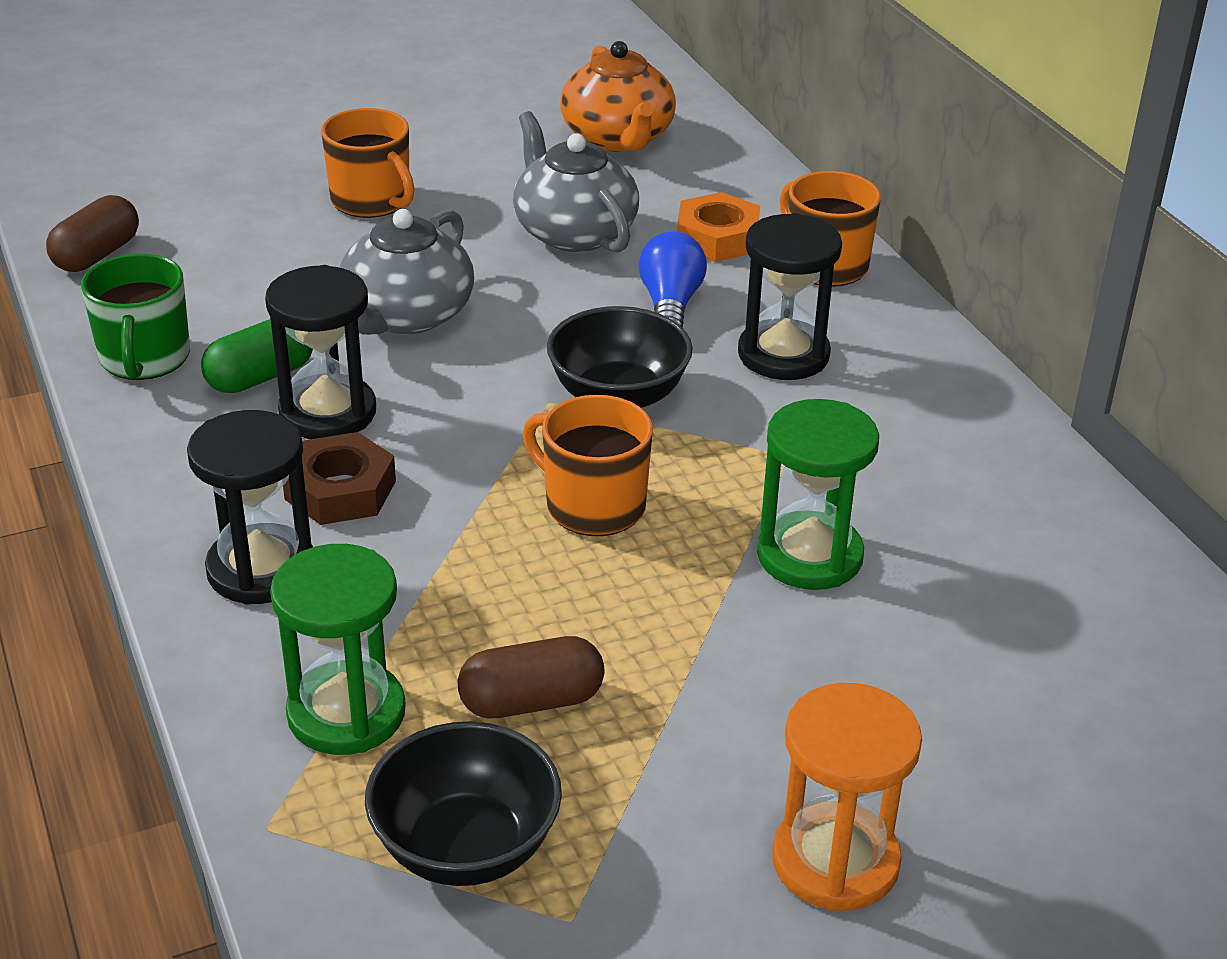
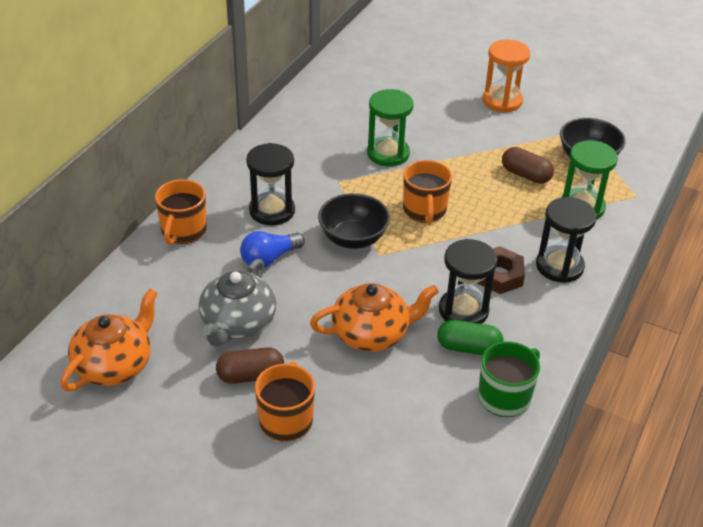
camera: 130 degrees left, 5 degrees up
(97, 255) = (459, 492): brown capsule -> brown capsule (250, 375)
(406, 316) = (372, 334): grey teapot -> orange teapot
(717, 238) = (192, 274): orange nut -> none

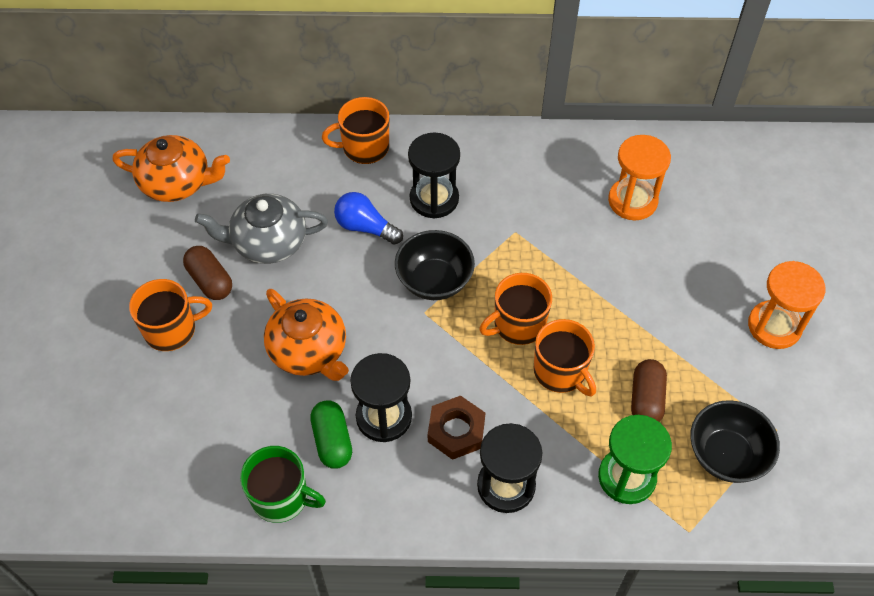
camera: 65 degrees right, 15 degrees up
(355, 117) = (632, 201): none -> orange hourglass
(388, 154) = (591, 255): green hourglass -> none
(479, 205) = (560, 372): none -> orange mug

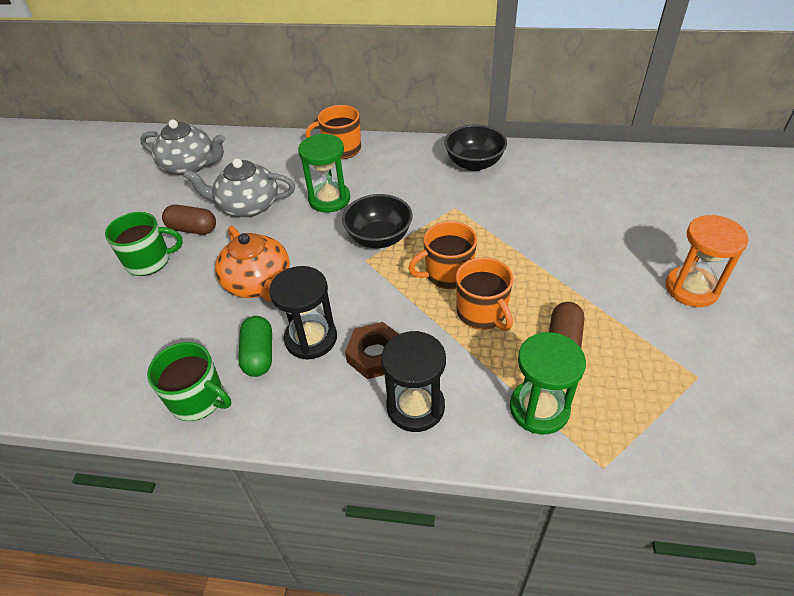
camera: 10 degrees right, 10 degrees down
(171, 329) = (149, 261): orange mug -> green mug
(177, 183) = (190, 166): orange teapot -> grey teapot
(210, 281) = (193, 229): brown capsule -> brown capsule turned 45 degrees counterclockwise
(365, 227) = (329, 199): blue light bulb -> green hourglass
(434, 199) = (390, 183): black hourglass -> none
(632, 201) = (559, 191): orange hourglass -> none
(726, 455) = (644, 396): black bowl -> black bowl (474, 163)

